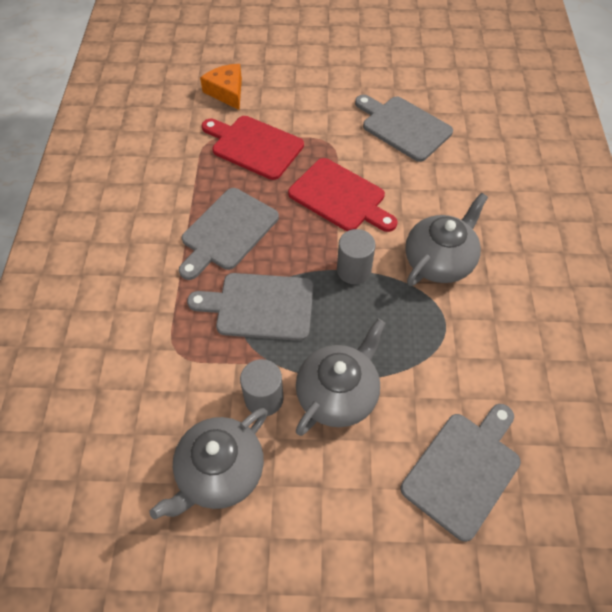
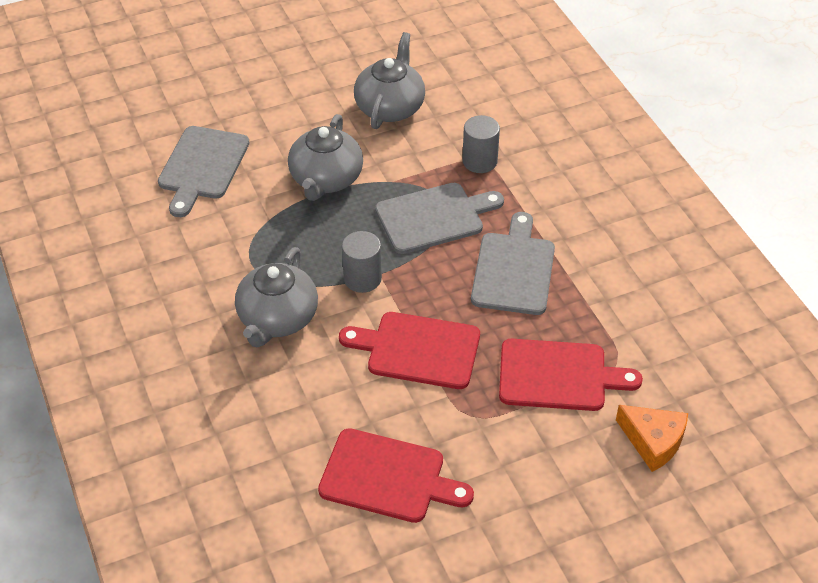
camera: 155 degrees right, 10 degrees down
(264, 398) = (386, 157): grey cylinder -> grey cylinder (479, 161)
(403, 127) = (388, 477): grey cutting board -> red cutting board

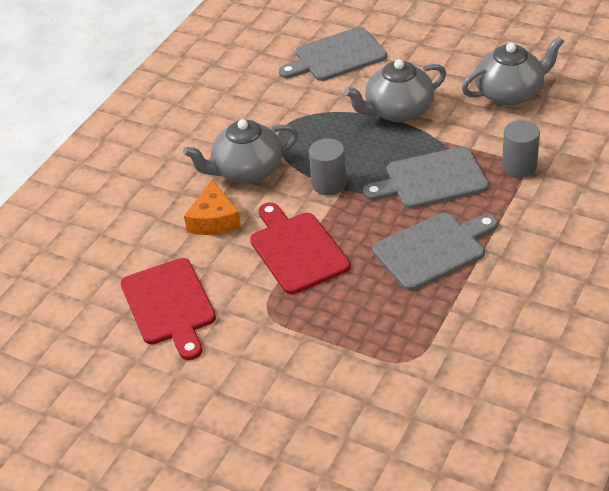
camera: 55 degrees right, 5 degrees down
(434, 217) = (431, 180): grey cutting board -> grey cutting board turned 135 degrees clockwise
(558, 375) = (358, 335): red cutting board -> none
(653, 441) = (354, 427): orange cheese -> orange cheese (214, 220)

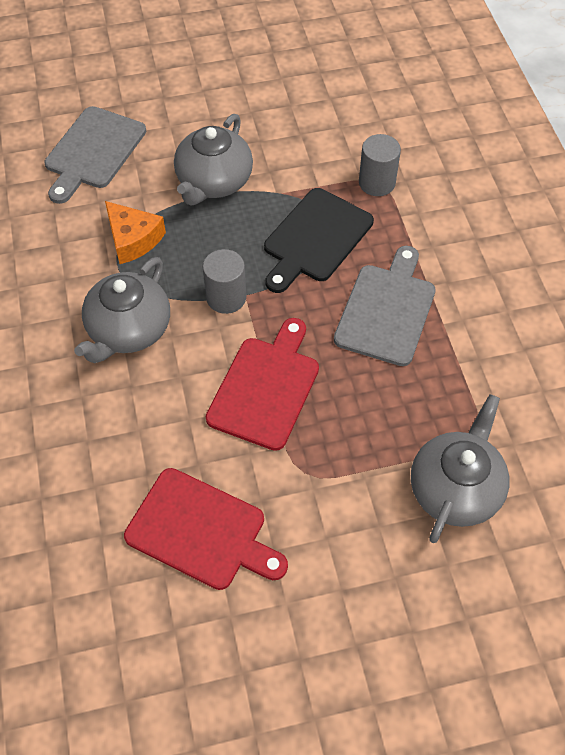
camera: 45 degrees left, 15 degrees up
(214, 220) = (150, 406): orange cheese -> orange cheese (133, 239)
(296, 250) = (265, 388): red cutting board -> red cutting board turned 90 degrees clockwise
(431, 180) = (315, 239): grey cutting board -> black cutting board
(510, 93) = (297, 111): grey teapot -> grey teapot (455, 488)

